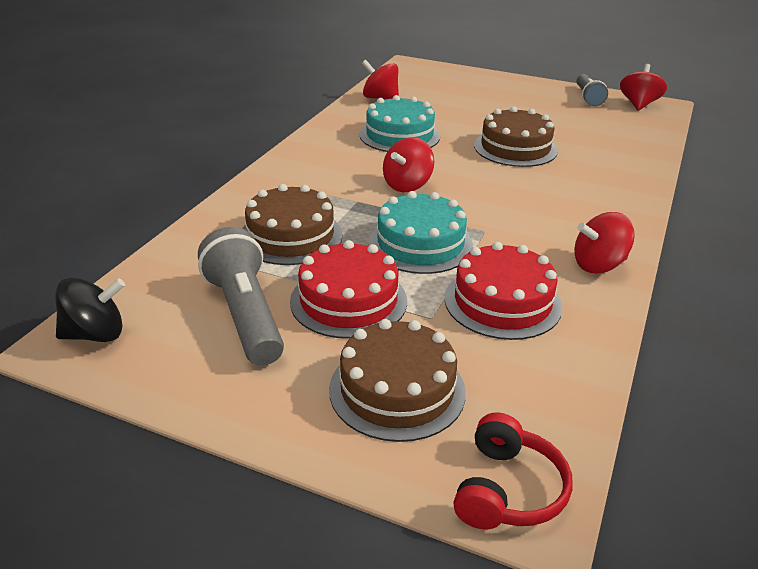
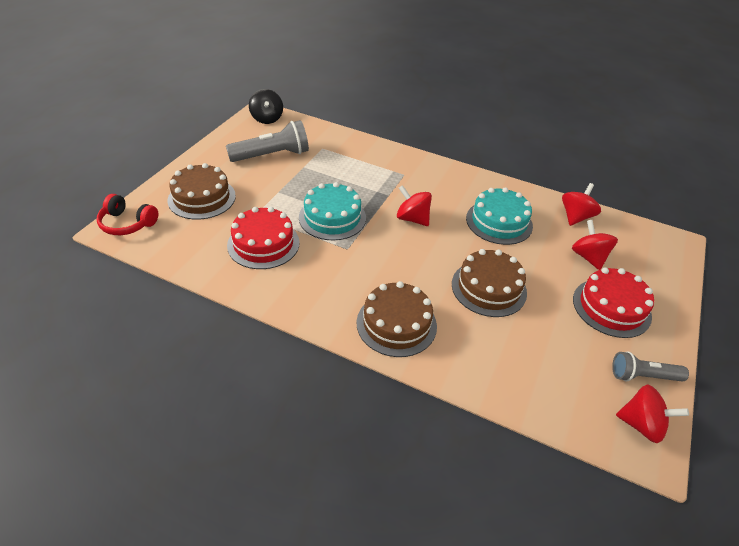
camera: 90 degrees right, 10 degrees up
(291, 236) = (345, 169): brown cake -> brown cake (396, 324)
(348, 301) = (277, 187): red cake -> red cake (611, 307)
(598, 265) = (296, 298): red spinning top -> red spinning top (588, 257)

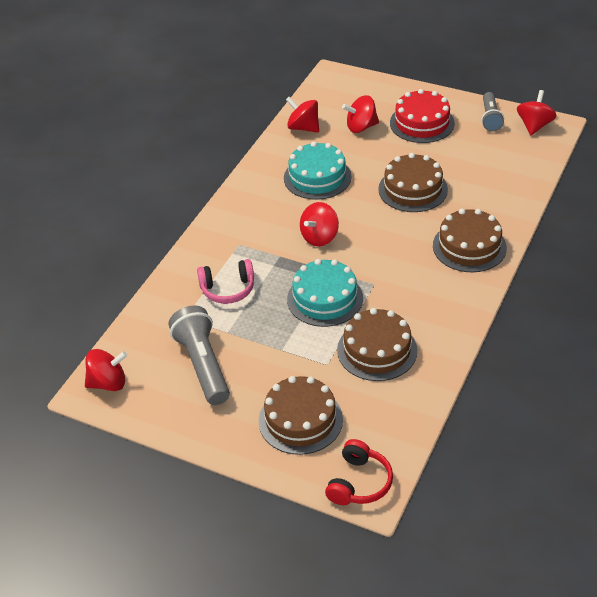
camera: 85 degrees left, 0 degrees up
(263, 244) = (377, 350): red cake -> brown cake
(267, 118) = (108, 383): black spinning top -> red spinning top
(351, 168) = (228, 289): none -> pink headphones

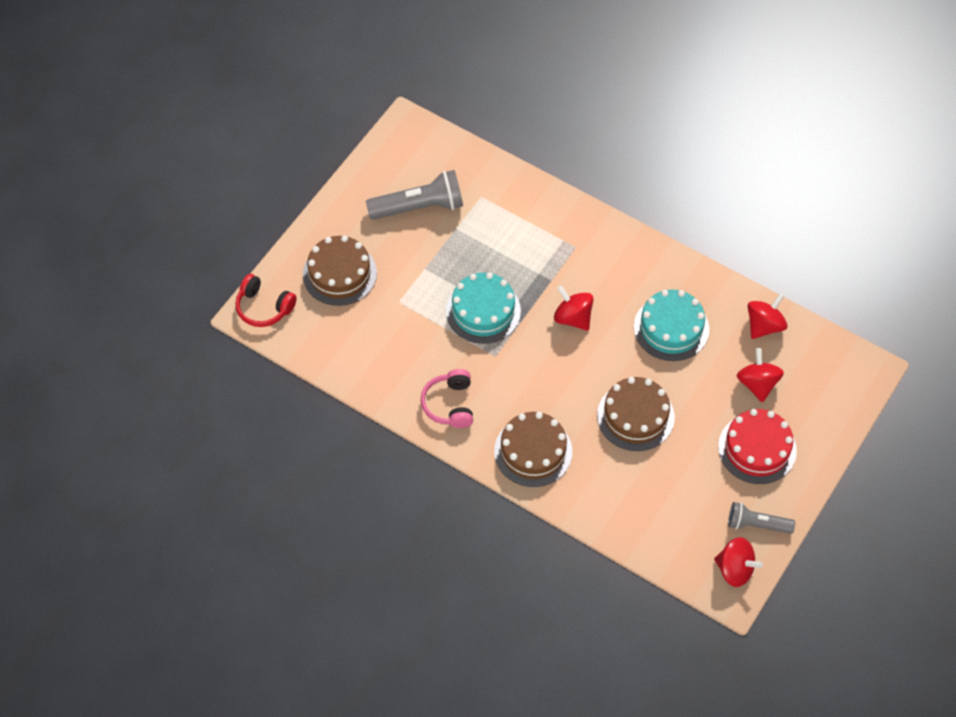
camera: 95 degrees right, 15 degrees up
(108, 383) = (414, 138): red spinning top -> none
(228, 289) = (512, 233): pink headphones -> pink headphones (450, 404)
(377, 350) = (407, 344): brown cake -> none

